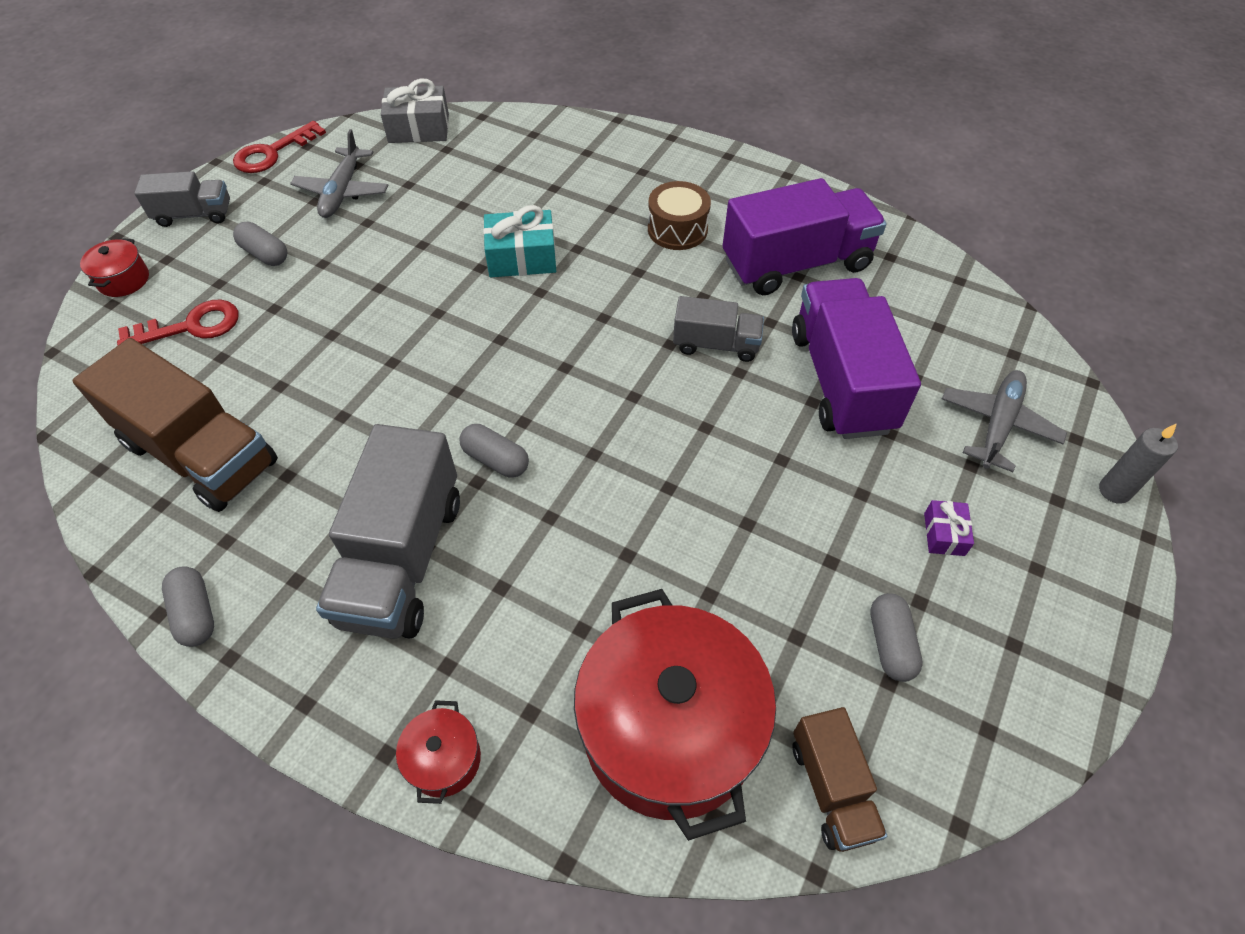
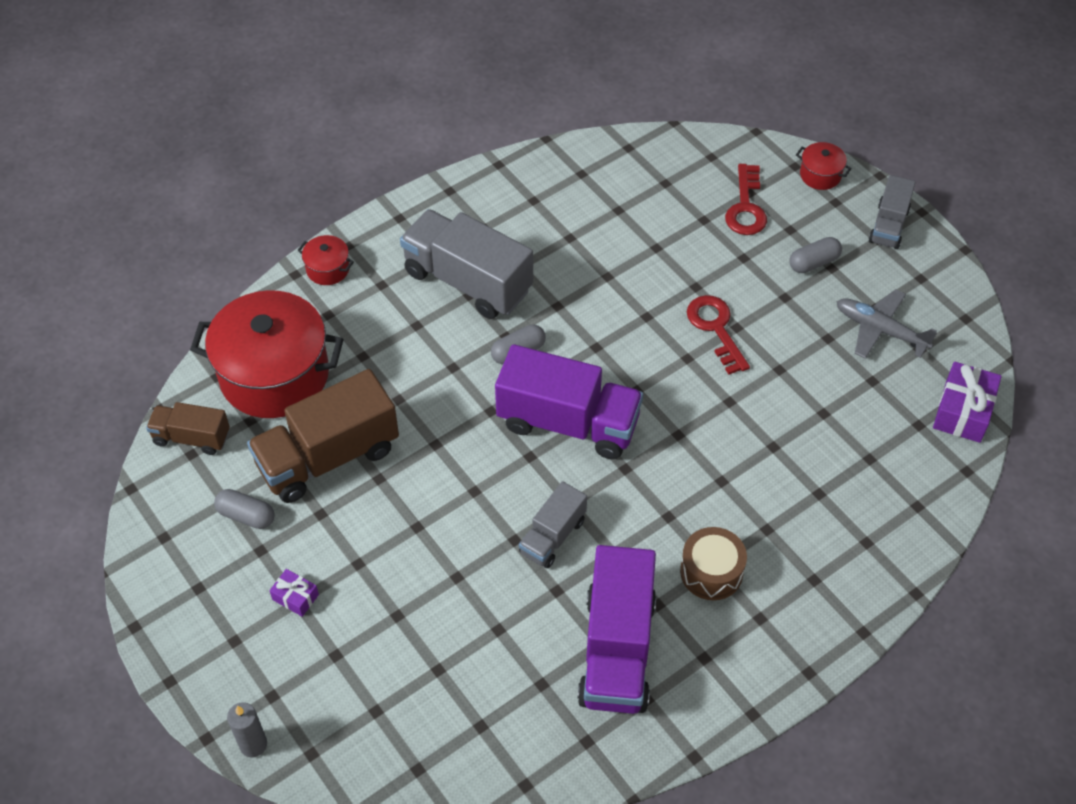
camera: 115 degrees right, 0 degrees up
(196, 613) = (488, 180): grey capsule -> none
(200, 453) = (614, 197): brown truck -> brown truck (328, 457)
(273, 153) = (963, 291): red key -> red key (715, 329)
(419, 128) = (963, 411): grey gift -> purple gift
(522, 257) = (728, 435): turquoise gift -> none
(841, 381) = (465, 609): purple truck -> purple truck (568, 422)
(998, 425) = (358, 701): grey plane -> none

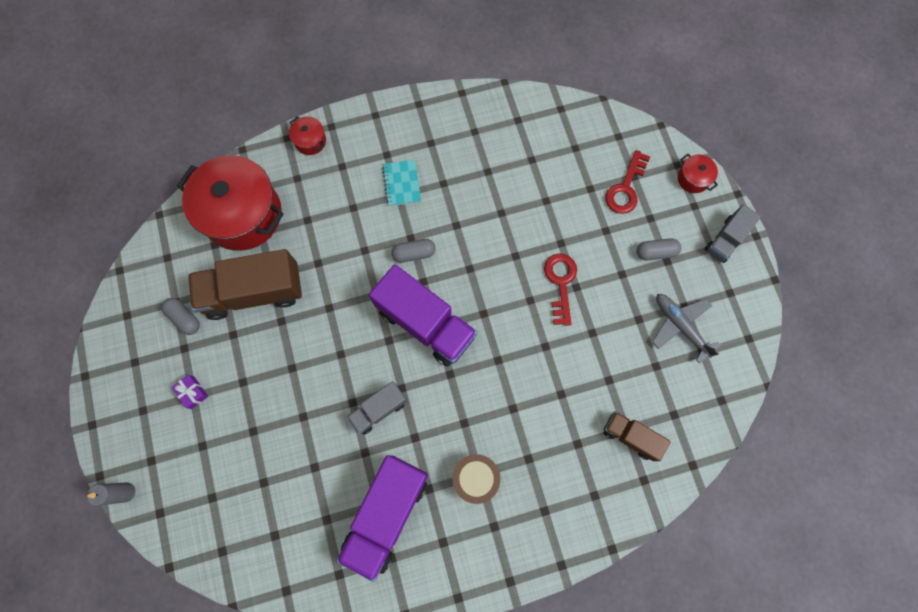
camera: 20 degrees right, 20 degrees up
(191, 437) = (171, 245): brown truck -> brown truck (630, 436)
(468, 281) = (402, 184): grey truck -> turquoise notebook
(963, 411) = (712, 415): purple gift -> none

